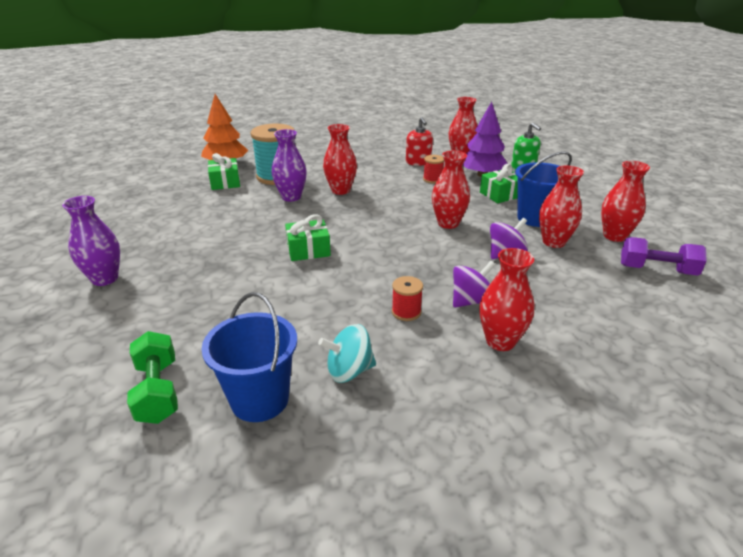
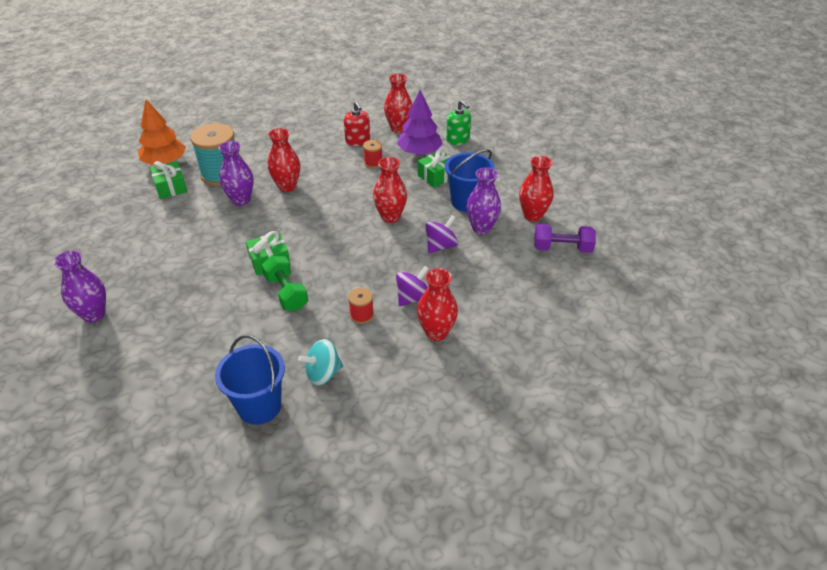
camera: 10 degrees left, 10 degrees up
(158, 391) = (178, 411): green dumbbell -> green dumbbell (286, 293)
(553, 242) = (481, 228): red vase -> purple vase

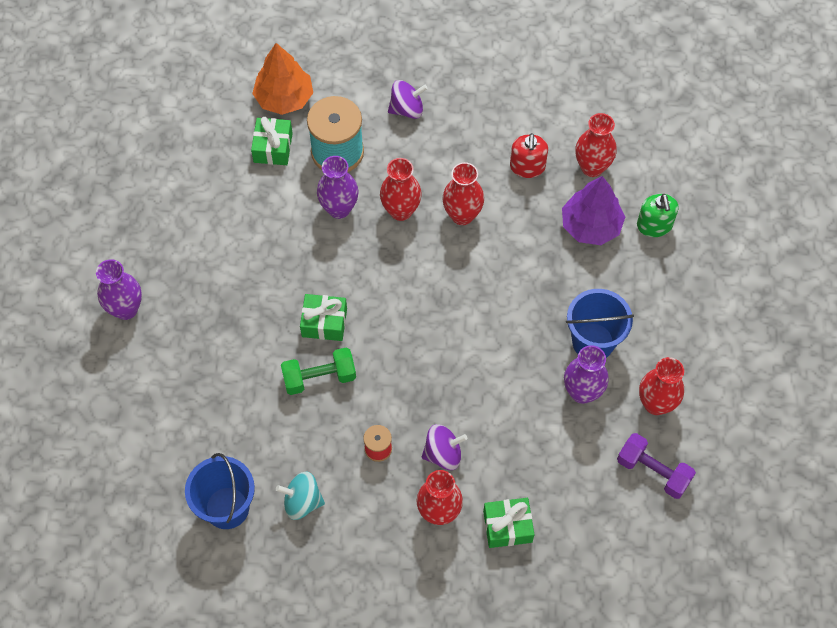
camera: 30 degrees right, 20 degrees up
(286, 293) = (319, 377): green dumbbell -> green dumbbell turned 75 degrees clockwise
(373, 163) = (522, 218): red spool -> none
(390, 217) = (489, 321): red vase -> red vase (462, 215)
(437, 176) = (585, 280): green gift -> green gift (507, 526)
(441, 246) = (518, 396): purple spinning top -> purple spinning top (407, 109)

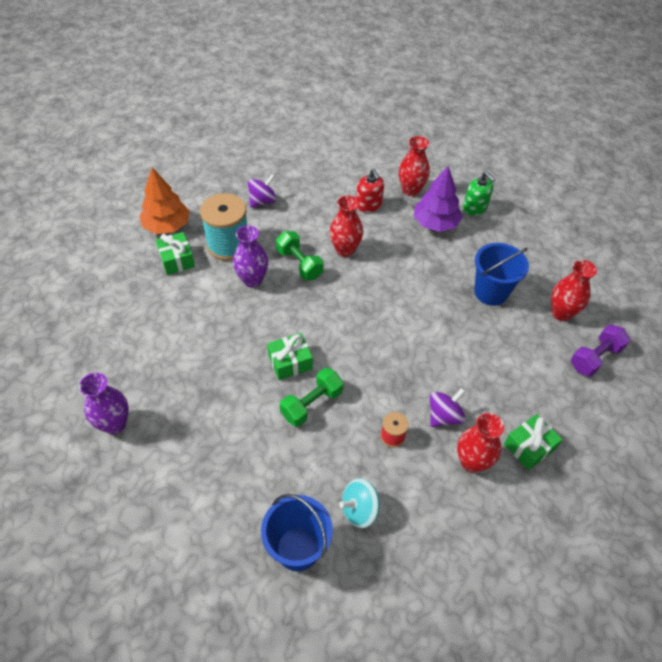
camera: 30 degrees left, 10 degrees down
(401, 211) = (299, 264): red vase -> green dumbbell
(582, 392) = (508, 327): purple vase -> none
(653, 471) = (595, 358): purple dumbbell -> purple dumbbell turned 45 degrees counterclockwise

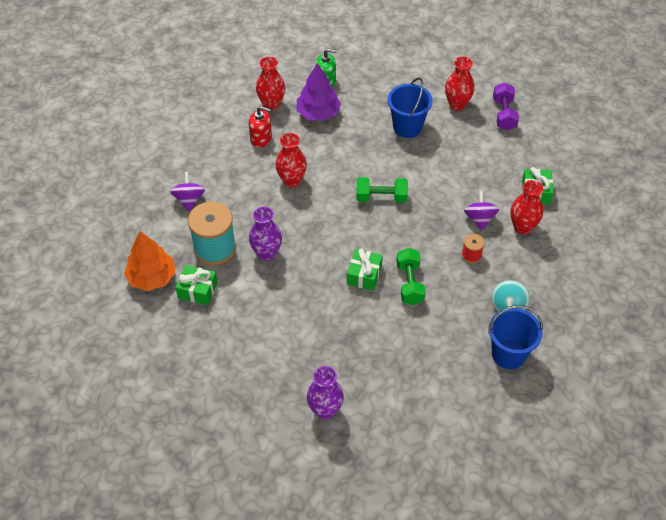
camera: 50 degrees left, 0 degrees up
(299, 264) = (278, 216): green dumbbell -> green dumbbell (381, 197)

